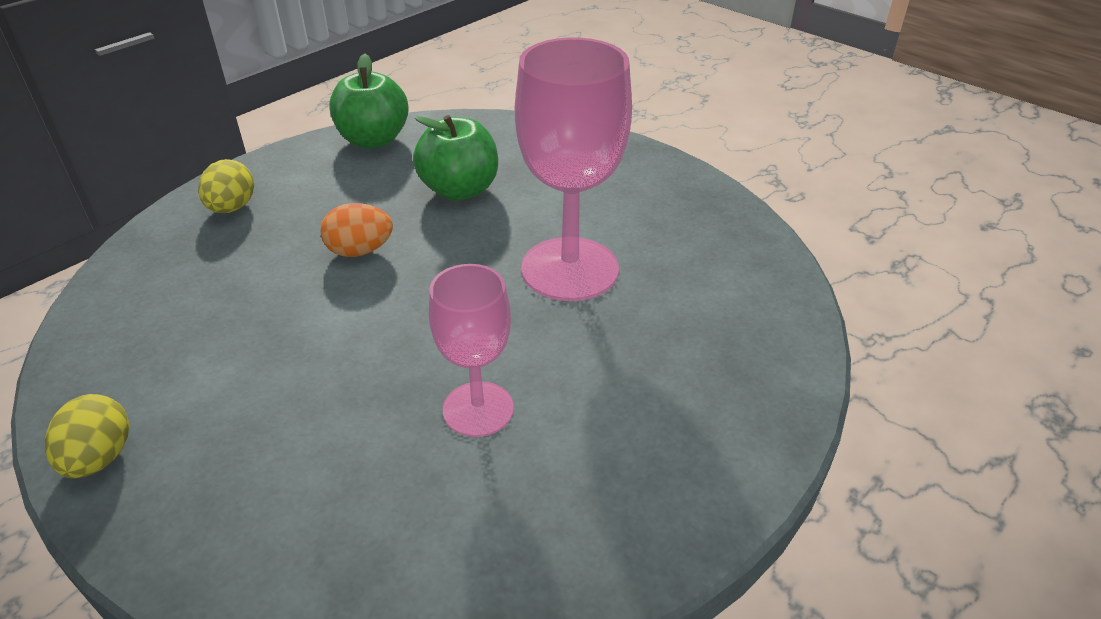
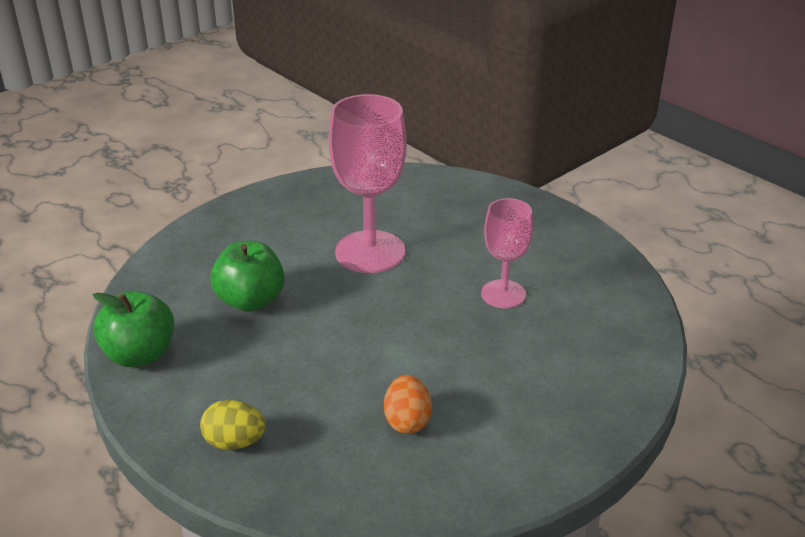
camera: 85 degrees left, 5 degrees down
(100, 458) = (549, 464): yellow egg -> none
(360, 251) = (326, 353): orange egg -> orange egg (407, 421)

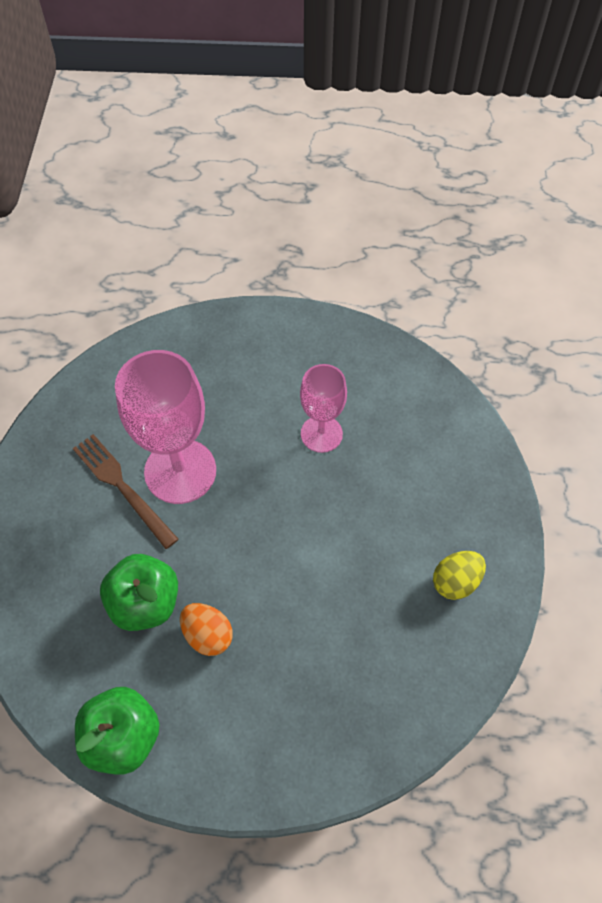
camera: 45 degrees left, 25 degrees up
(235, 442) = (293, 742): yellow egg -> yellow egg (455, 581)
(321, 237) = (122, 487): none -> brown fork
(407, 421) = (383, 610): orange egg -> orange egg (208, 635)

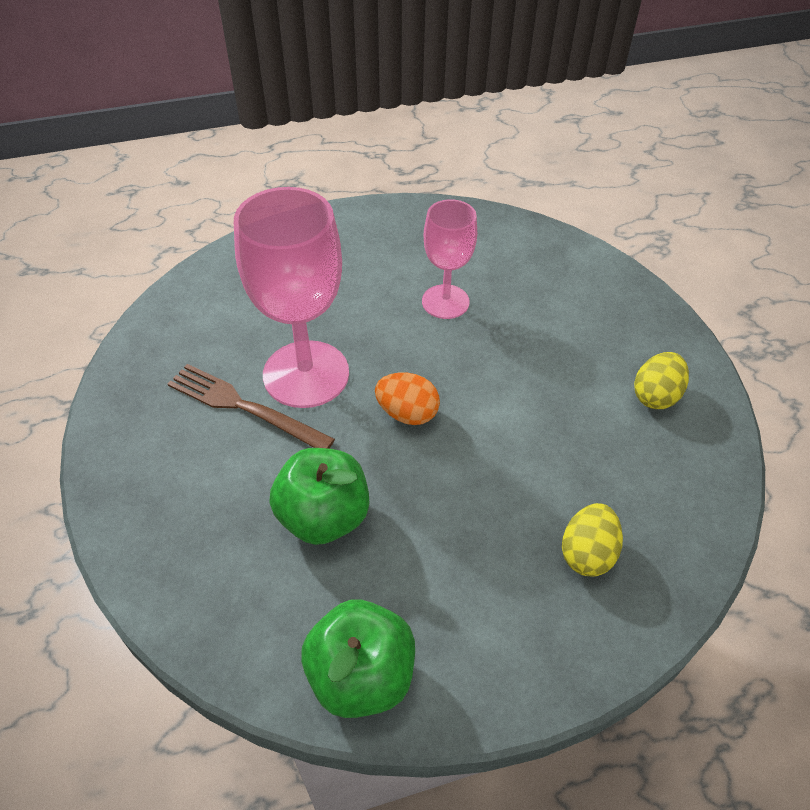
camera: 20 degrees left, 10 degrees down
(208, 635) = (414, 527): orange egg -> orange egg (407, 413)
(328, 701) = (587, 553): none -> yellow egg

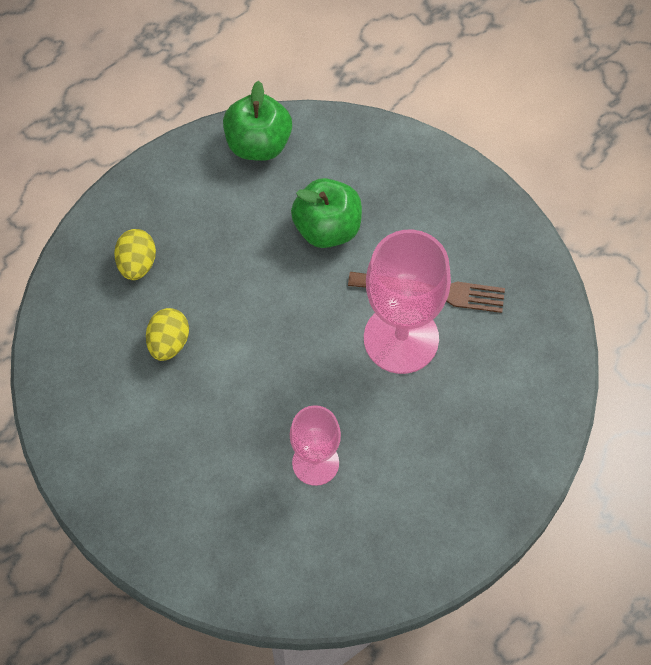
camera: 160 degrees right, 15 degrees up
(407, 413) = (302, 330): orange egg -> none
(655, 395) = (104, 419): yellow egg -> yellow egg (168, 342)

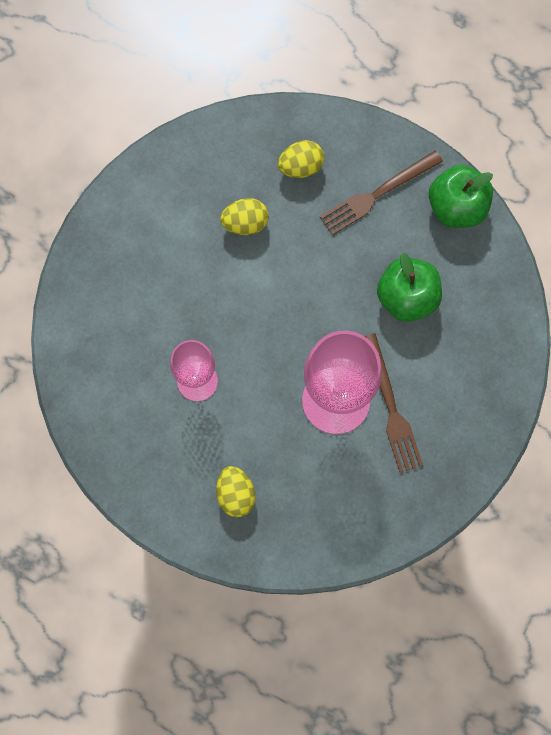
camera: 65 degrees right, 10 degrees up
(206, 206) = (377, 194): none -> brown fork
(454, 476) = (235, 494): none -> yellow egg

